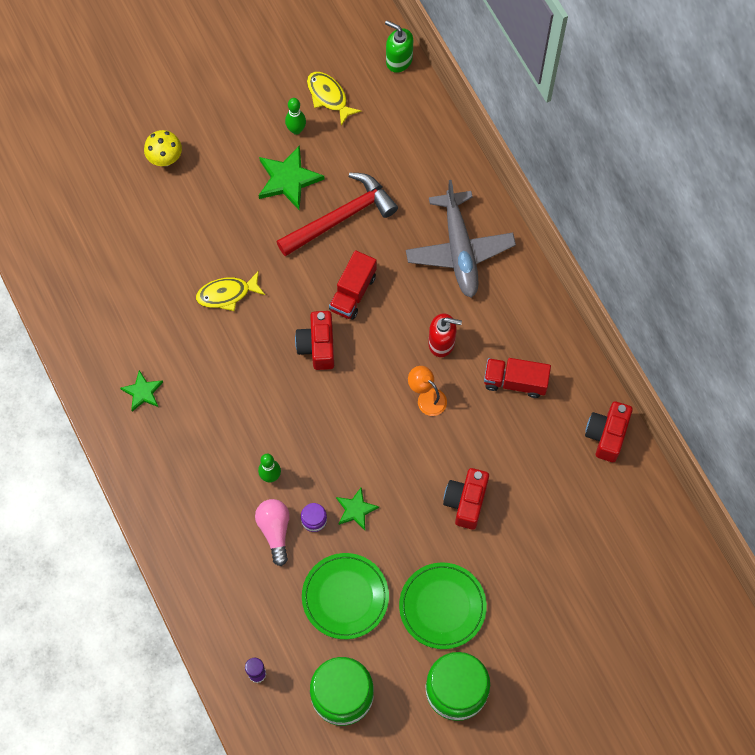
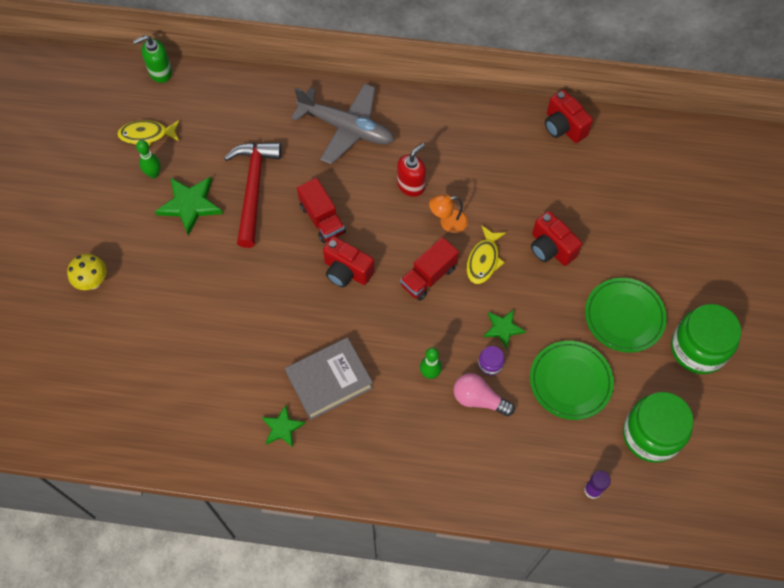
camera: 55 degrees left, 5 degrees down
(208, 400) = (329, 381): none -> grey book
(227, 294) = (249, 309): yellow fish -> yellow fish (483, 260)
(515, 382) = (479, 157): red truck -> red truck (428, 276)

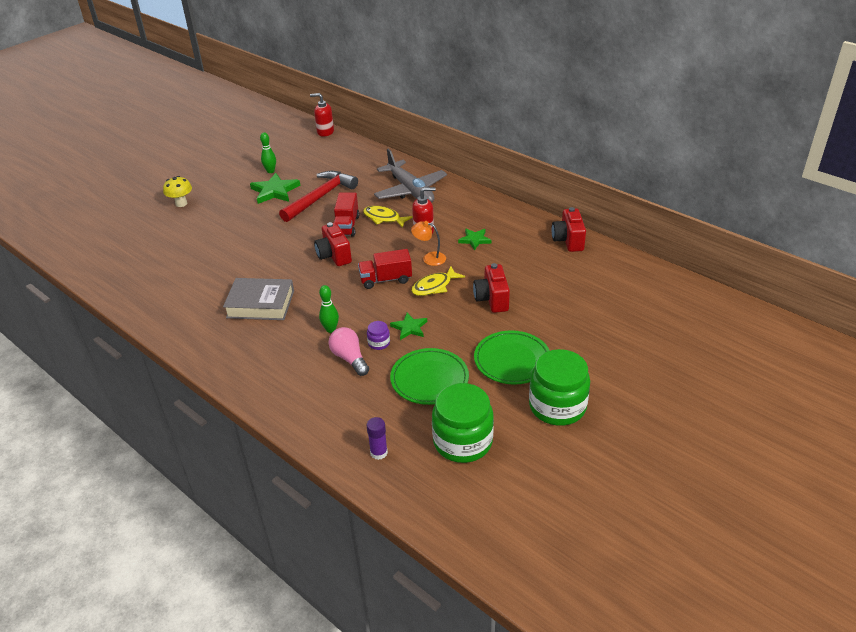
camera: 35 degrees right, 25 degrees down
(146, 135) = (286, 154): yellow fish -> yellow fish (384, 218)
(160, 72) = (325, 132): green soap dispenser -> red soap dispenser
(282, 428) = (204, 314): green star -> green star (474, 240)

